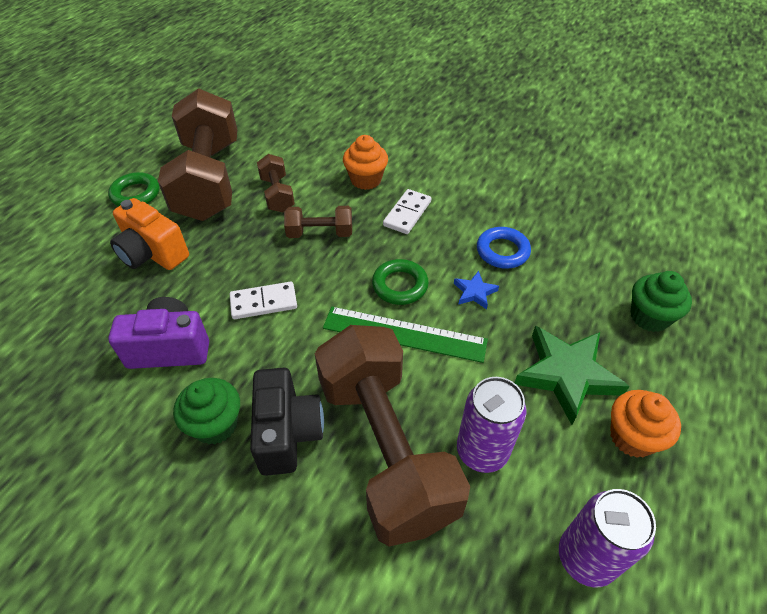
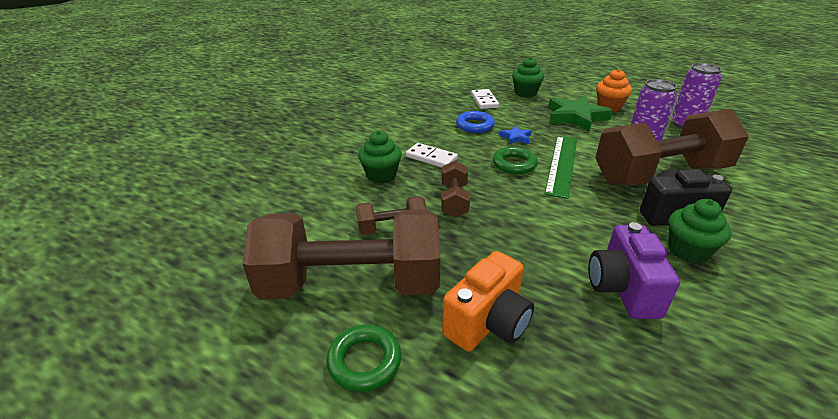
camera: 85 degrees left, 15 degrees down
(264, 302) = (547, 230): white domino -> white domino (484, 101)
(366, 180) = (381, 175): orange cupcake -> green cupcake

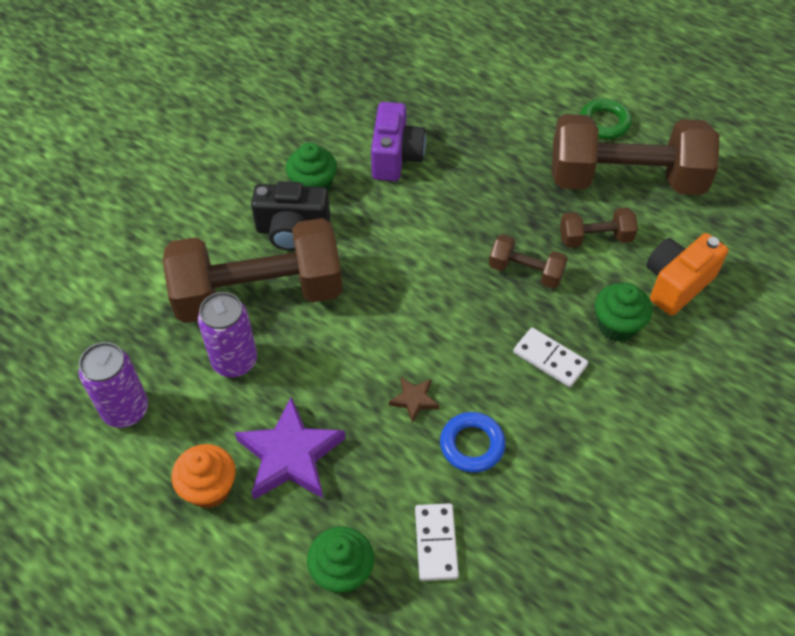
camera: 175 degrees left, 20 degrees up
(454, 200) = (525, 272): brown dumbbell -> brown dumbbell turned 75 degrees counterclockwise
(488, 323) = (513, 140): orange camera -> orange camera (676, 284)
(514, 164) = (436, 333): green ring -> none
(516, 137) = (414, 400): blue star -> brown star
(562, 164) = (373, 326): green ruler -> none
(575, 117) = (290, 455): green star -> purple star

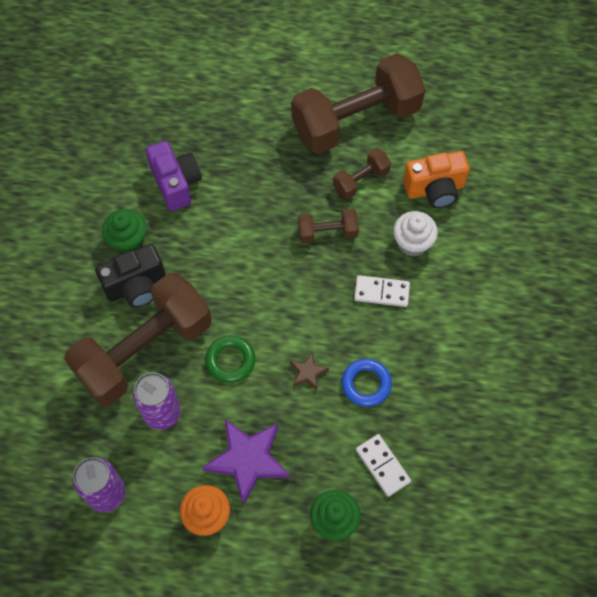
camera: 30 degrees left, 10 degrees up
(604, 123) = (315, 78): green ring -> green ring (230, 360)
(617, 326) = (412, 243): green cupcake -> white cupcake
(676, 284) = (435, 189): orange camera -> orange camera turned 120 degrees counterclockwise

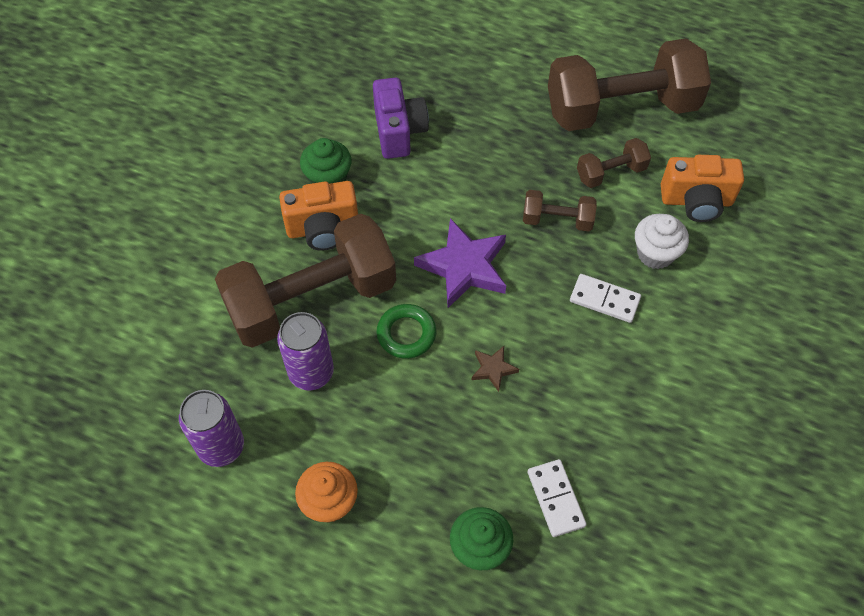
camera: 15 degrees right, 5 degrees down
(136, 286) = (323, 228): black camera -> orange camera
(248, 460) = (395, 451): purple star -> purple star (464, 267)
(366, 384) = (559, 399): blue ring -> none

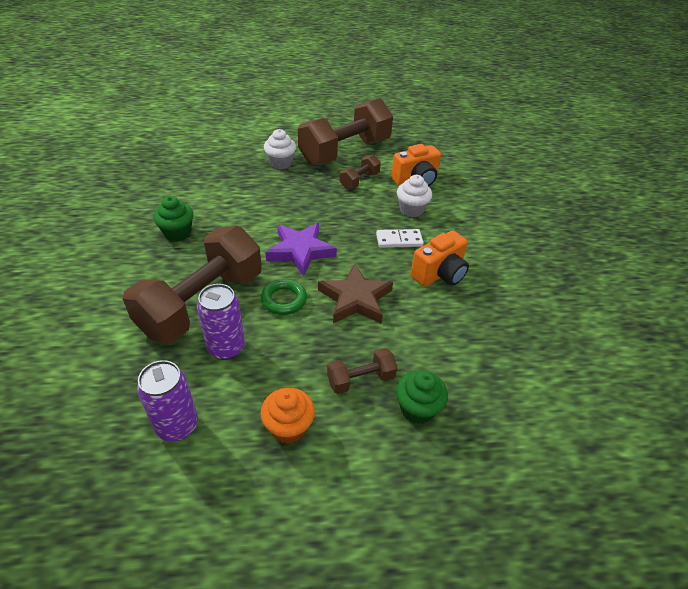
camera: 30 degrees left, 15 degrees down
(323, 228) = (188, 260): orange camera -> orange camera (439, 274)
(399, 131) = (214, 196): purple camera -> none
(493, 369) = (355, 299): brown star -> brown star, size x2.11
(516, 100) = (280, 163): none -> white cupcake
(555, 499) = (446, 357): white domino -> none
(557, 220) = (343, 211): brown dumbbell -> brown dumbbell (360, 379)

